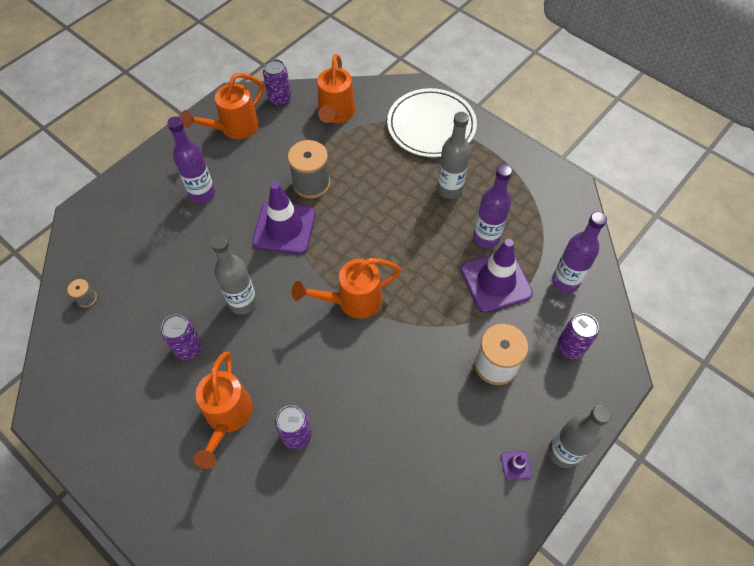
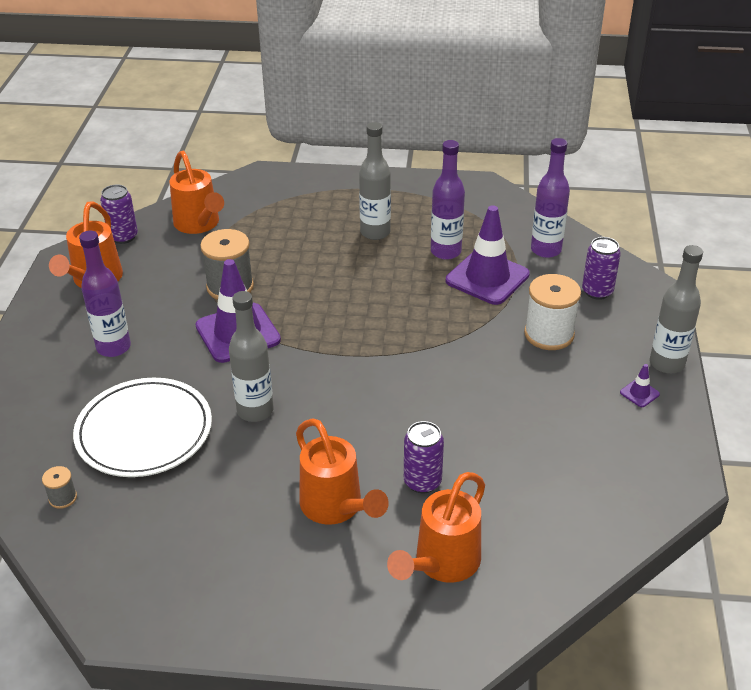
camera: 35 degrees left, 20 degrees down
(188, 348) = (233, 476): purple can -> none
(352, 301) = (368, 354): orange watering can -> orange watering can (442, 563)
(431, 126) = (308, 194): white plate -> white plate (144, 431)

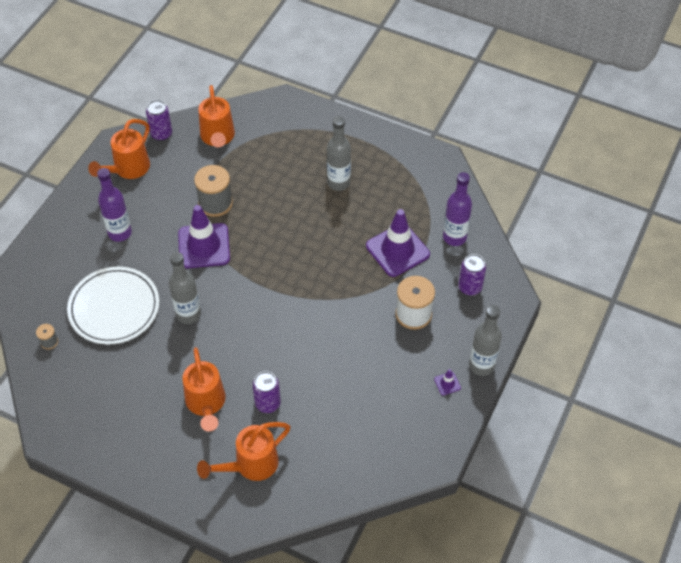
camera: 20 degrees right, 15 degrees up
(445, 252) = (380, 217): purple bottle -> none

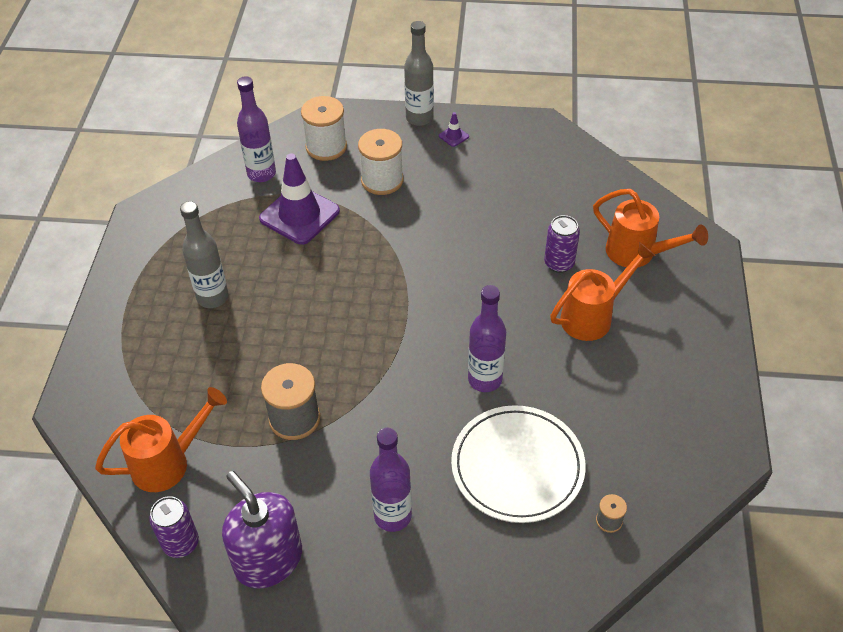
camera: 110 degrees left, 5 degrees down
(128, 169) = (268, 559): orange watering can -> purple soap dispenser
(188, 314) = (485, 379): grey bottle -> purple bottle
(204, 246) = (372, 404): purple traffic cone -> none
(470, 287) = (326, 147): purple can -> white spool

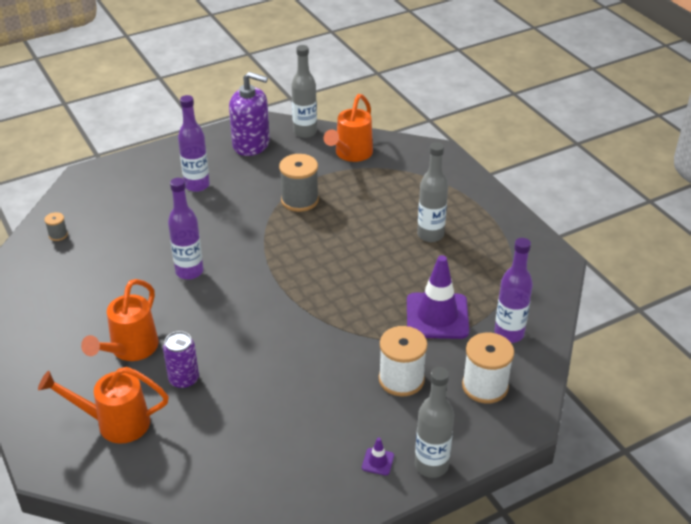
camera: 145 degrees right, 10 degrees down
(181, 543) = (305, 132): purple can -> grey bottle
(517, 466) = (134, 236): white plate -> none

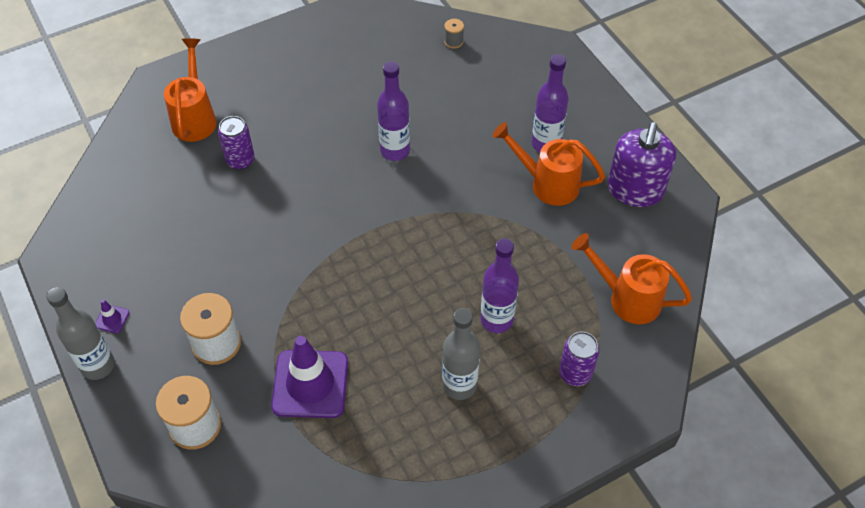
camera: 90 degrees right, 15 degrees up
(130, 349) = (284, 117): orange watering can -> orange watering can (547, 184)
(299, 200) = (523, 244): grey spool -> none
(305, 132) = (672, 245): grey bottle -> none
(415, 180) = (575, 373): none -> purple can
(509, 334) = (274, 460): purple bottle -> purple bottle (496, 320)

